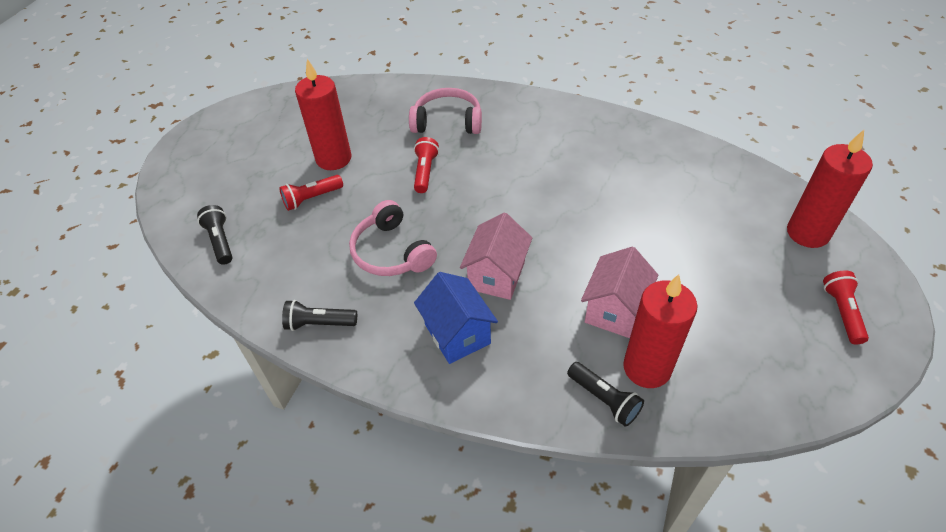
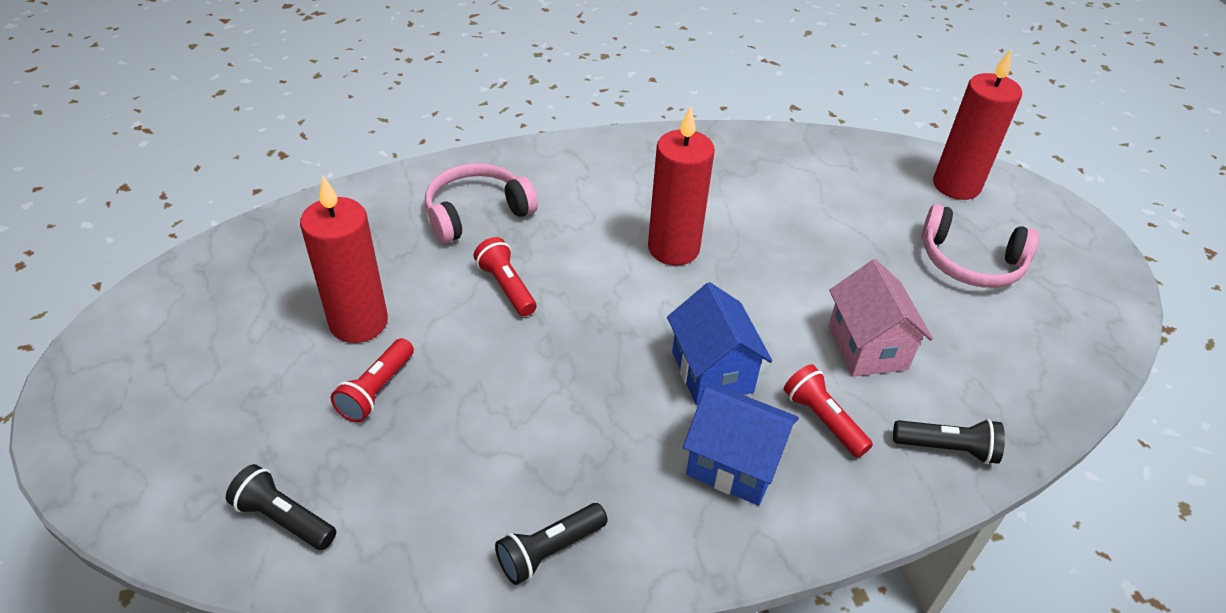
camera: 40 degrees left, 5 degrees down
(391, 252) = (558, 407): pink headphones -> pink headphones (970, 262)
(496, 275) = (712, 372): pink house -> blue house
(647, 368) = (952, 392): red candle -> red candle (673, 248)
(842, 312) = (1050, 248): red flashlight -> red flashlight (822, 419)

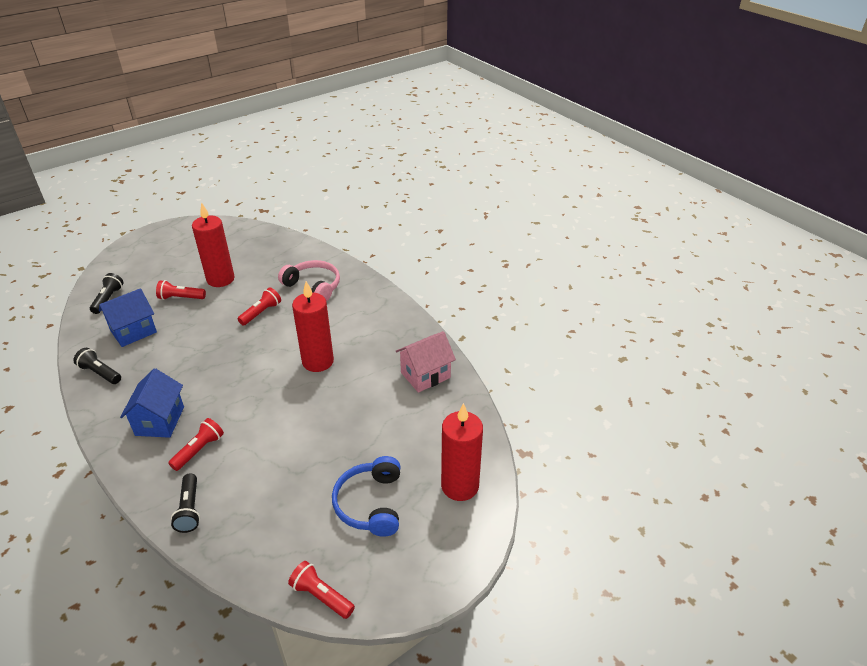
camera: 70 degrees right, 5 degrees down
(712, 372) = (223, 399): blue house -> blue house (133, 331)
(867, 347) = (264, 460): pink house -> pink house (425, 375)
(970, 262) = (370, 504): pink headphones -> blue headphones
(1108, 336) = (321, 596): none -> red flashlight

